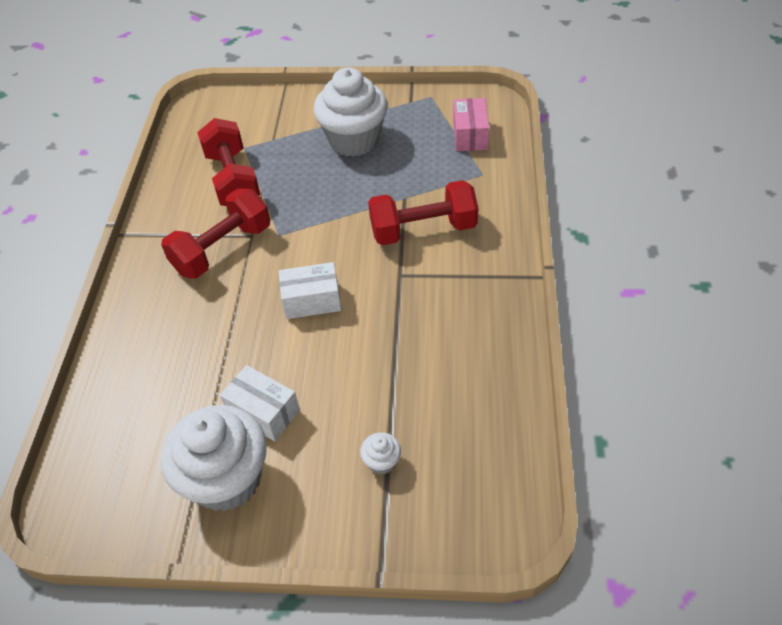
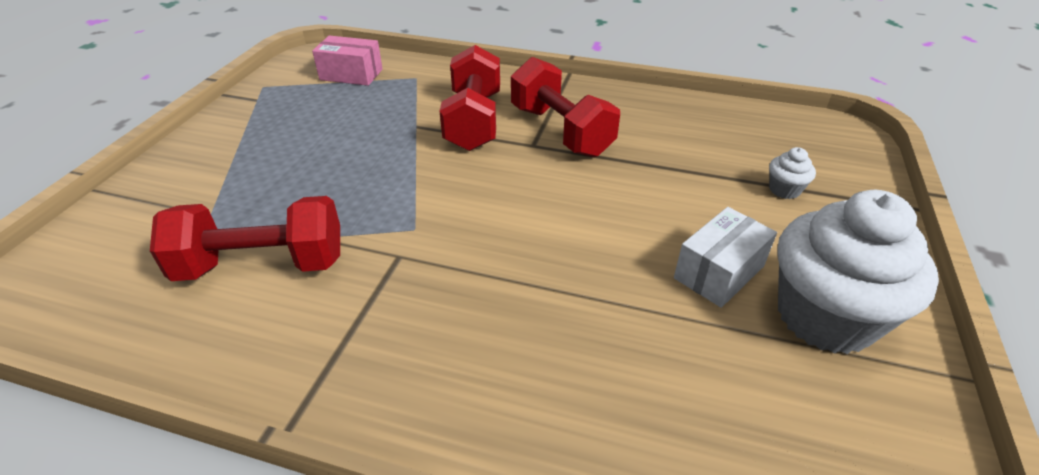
camera: 80 degrees left, 10 degrees down
(222, 249) = (409, 289): red dumbbell -> red dumbbell (560, 131)
(312, 300) = (547, 212): white box -> none
(354, 140) = (284, 146): white cupcake -> none

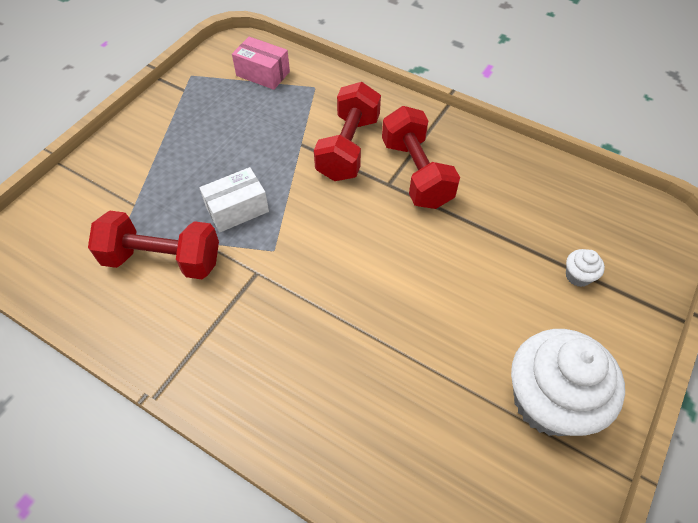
camera: 15 degrees right, 15 degrees up
(719, 272) = (486, 343): white box -> white box (237, 209)

